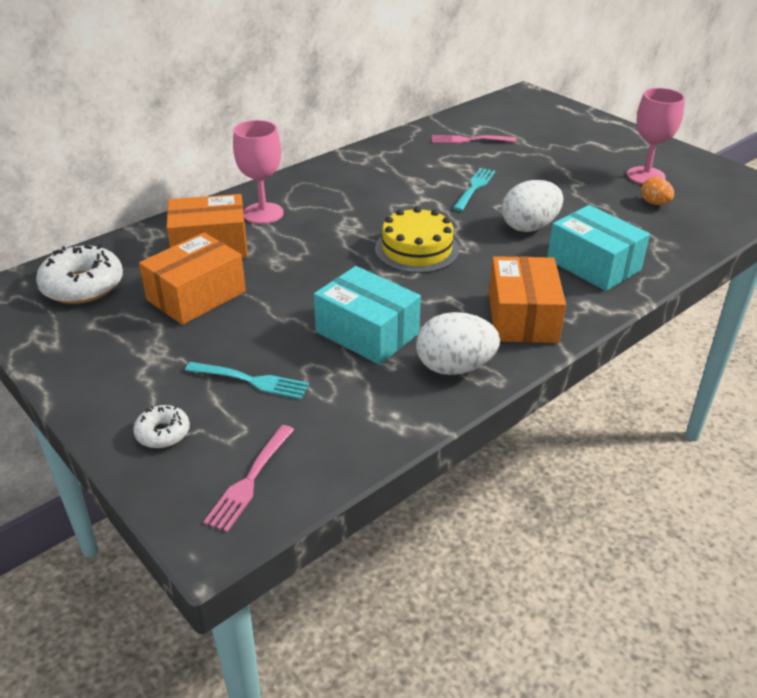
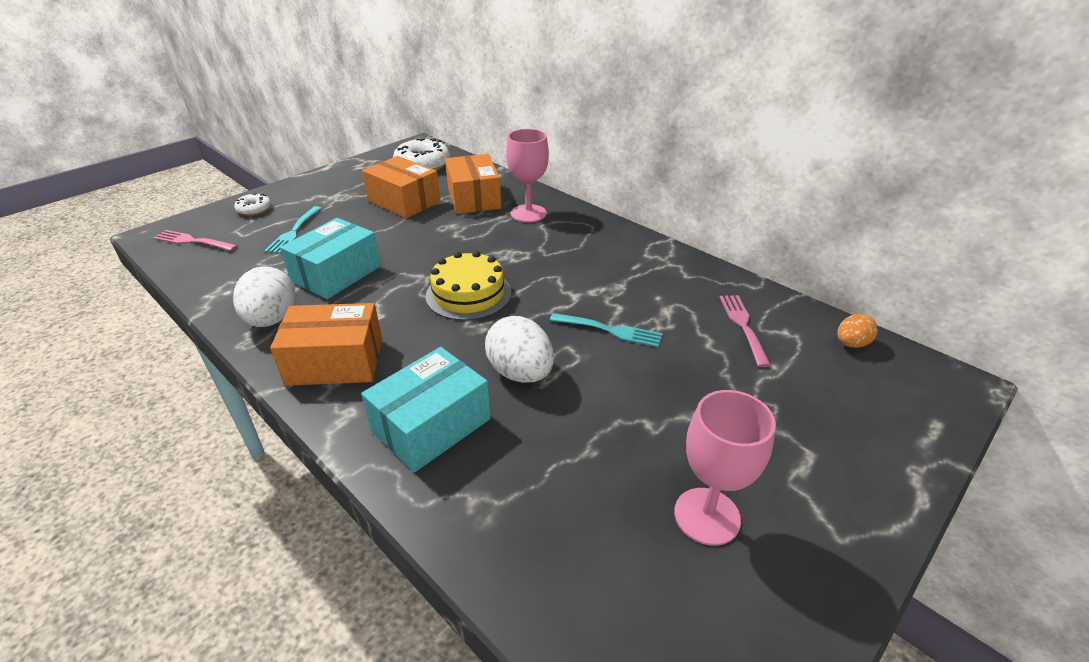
camera: 85 degrees right, 0 degrees up
(654, 203) = (609, 515): orange egg -> orange egg (851, 344)

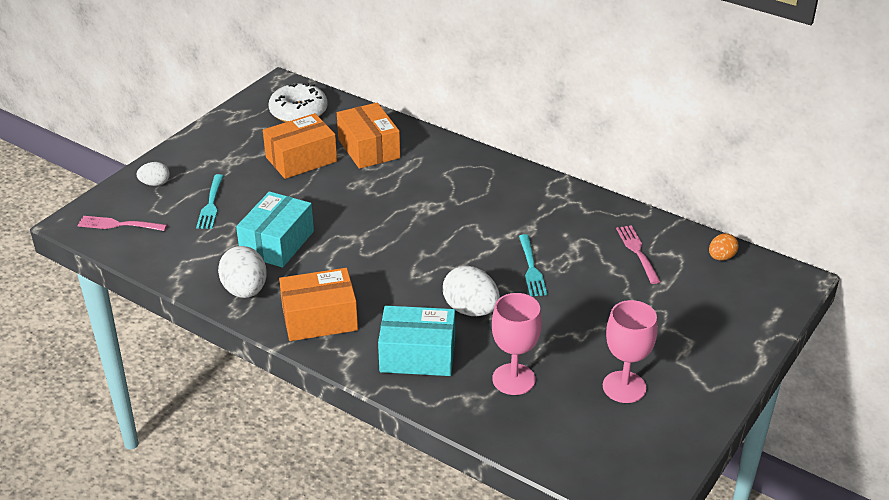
camera: 10 degrees left, 0 degrees up
(254, 209) = (155, 183): white donut -> white egg
(404, 201) = (301, 159): orange box -> orange box turned 60 degrees counterclockwise
(431, 425) = (417, 355): turquoise box -> turquoise box turned 60 degrees clockwise
(468, 294) = (404, 249): yellow cake -> none
(528, 213) = (428, 161): pink goblet -> pink goblet (513, 379)
(609, 330) = (531, 268): turquoise fork -> turquoise fork turned 75 degrees clockwise

